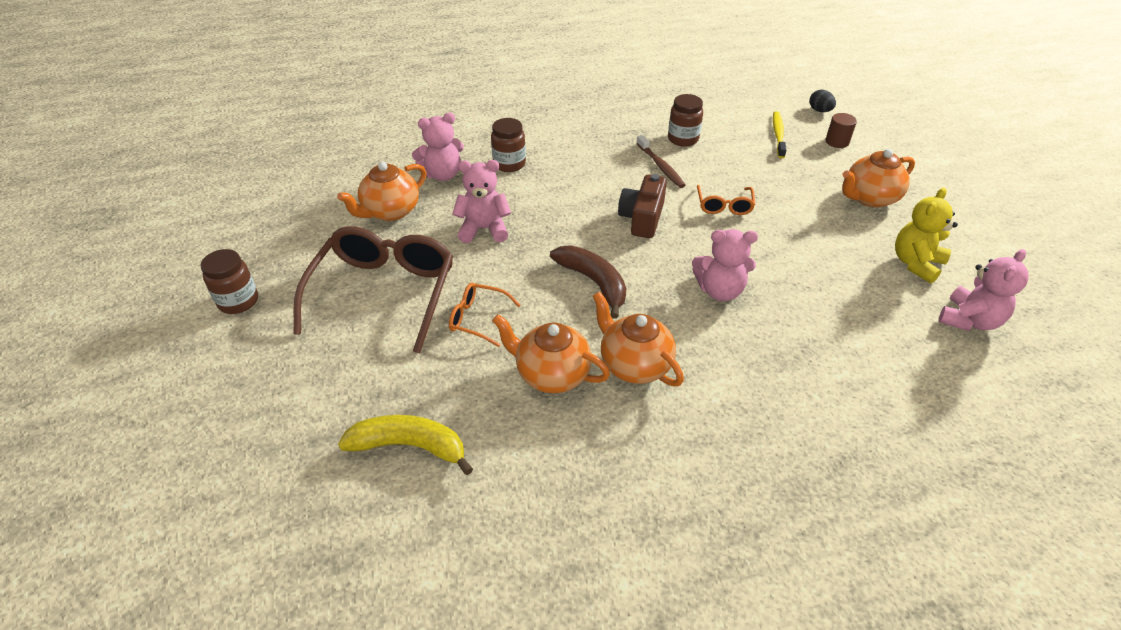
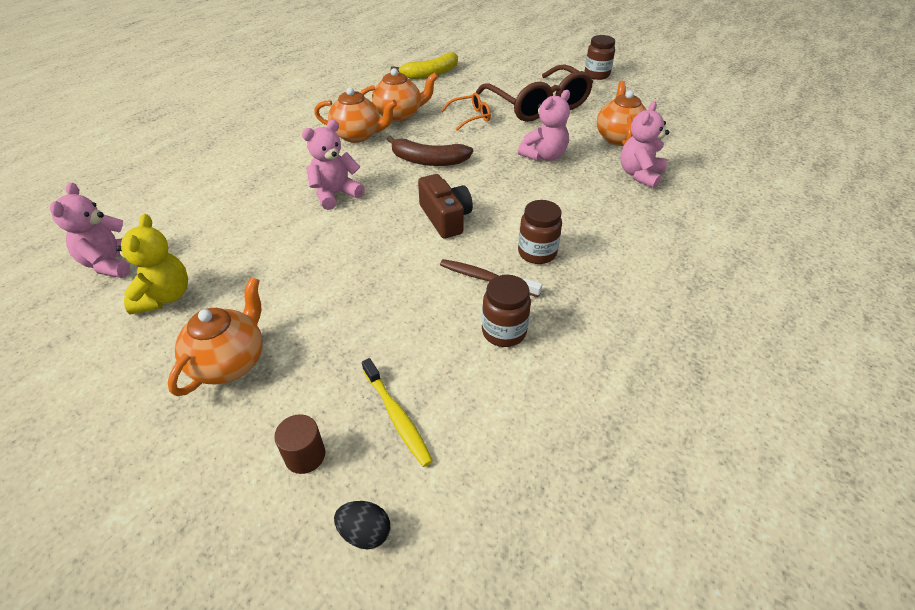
camera: 140 degrees right, 0 degrees up
(509, 164) = (612, 208): brown jar -> brown jar (537, 253)
(724, 205) = (386, 266): orange glasses -> none

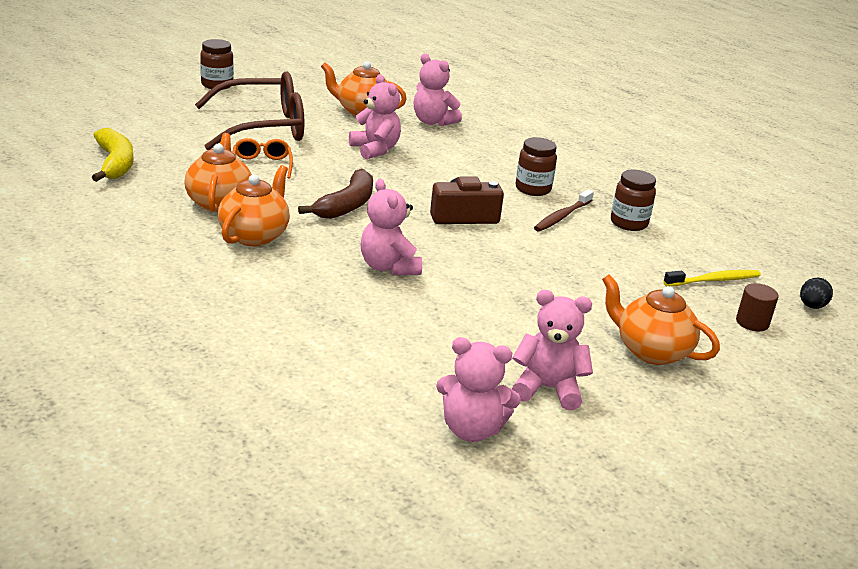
camera: 80 degrees left, 15 degrees down
(164, 297) = (547, 388): yellow teddy bear -> pink teddy bear

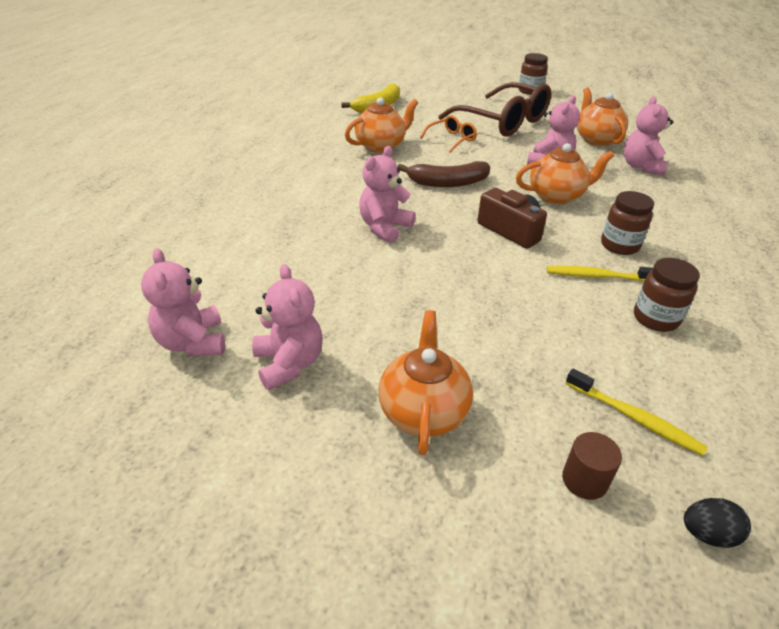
camera: 60 degrees right, 10 degrees up
(254, 235) = (357, 170): orange teapot -> orange teapot (557, 196)
(562, 216) = (598, 276): brown toothbrush -> yellow toothbrush

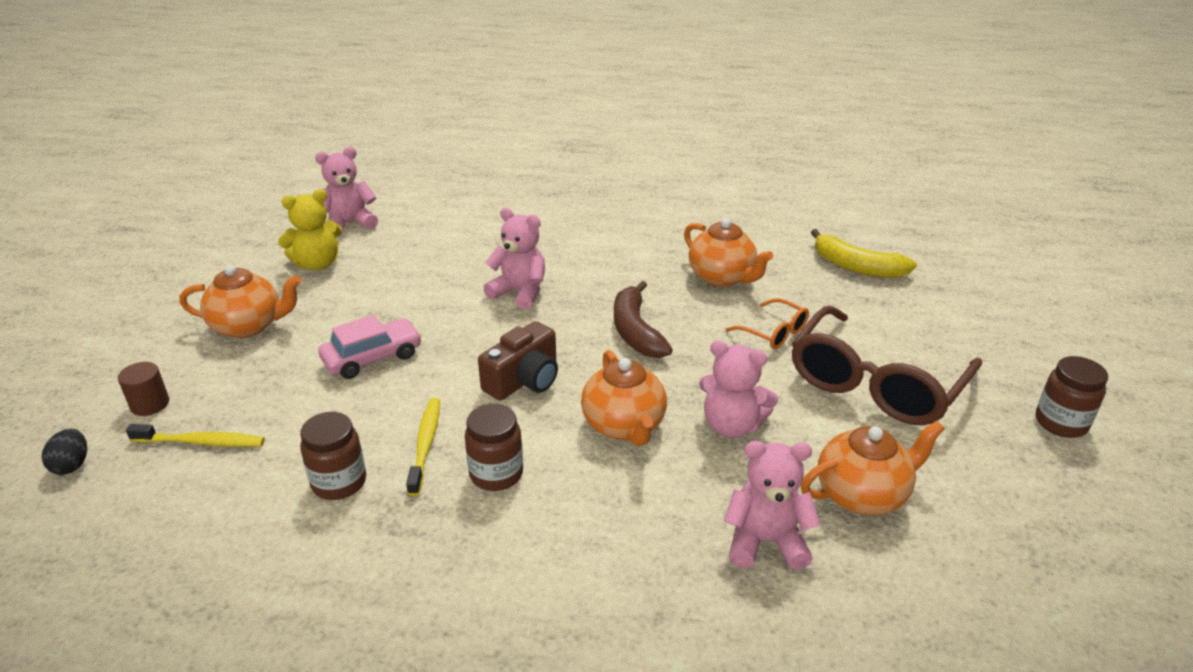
camera: 85 degrees right, 5 degrees down
(289, 363) = (317, 264): pink teddy bear -> yellow teddy bear
(484, 309) = (372, 357): none -> pink car
(634, 418) = (201, 442): yellow toothbrush -> yellow toothbrush turned 120 degrees counterclockwise

